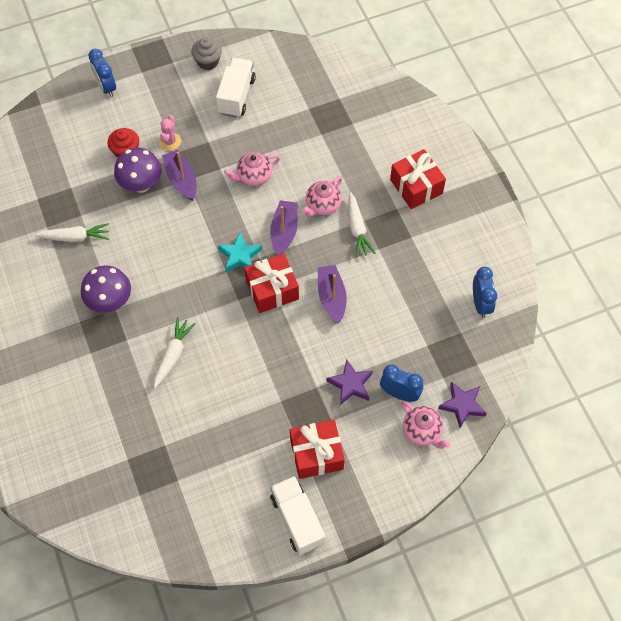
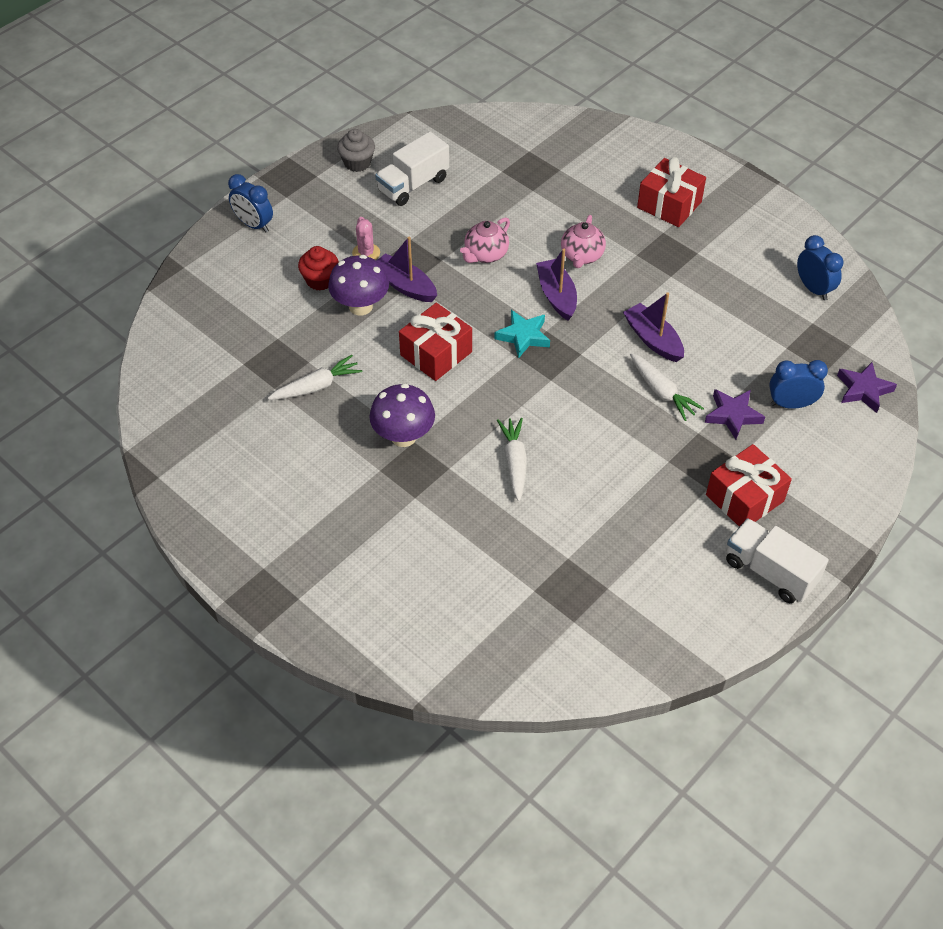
camera: 25 degrees left, 10 degrees down
(236, 96) = (413, 185): white truck -> white truck turned 120 degrees counterclockwise
(272, 290) = (582, 356): red gift -> red gift (436, 353)
(357, 229) = (635, 265): white carrot -> white carrot (662, 392)
(422, 431) = (840, 431): pink teapot -> none

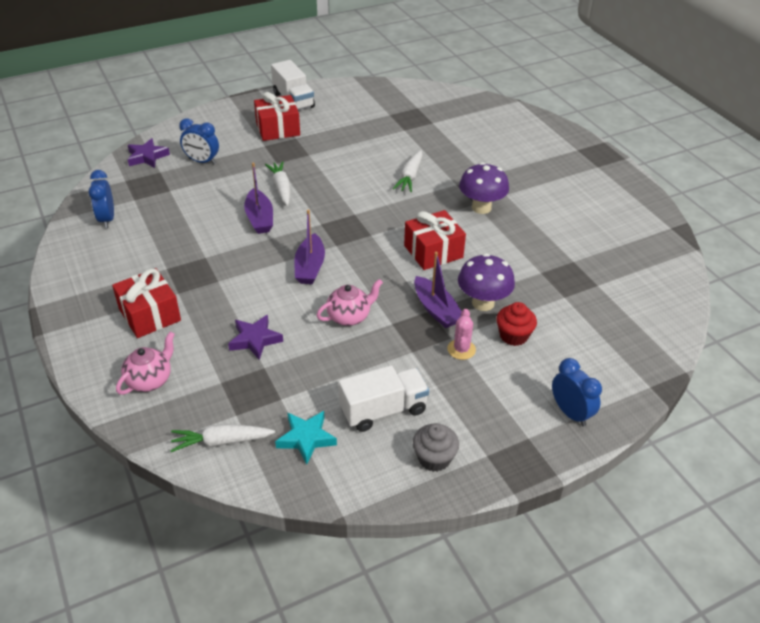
camera: 160 degrees left, 10 degrees down
(317, 386) = (538, 253): white carrot -> white carrot (221, 442)
(523, 336) = (357, 245): turquoise star -> turquoise star (306, 438)
(582, 256) = (265, 292): pink teapot -> pink teapot (150, 380)
(733, 415) = (246, 165): purple star -> purple star (255, 340)

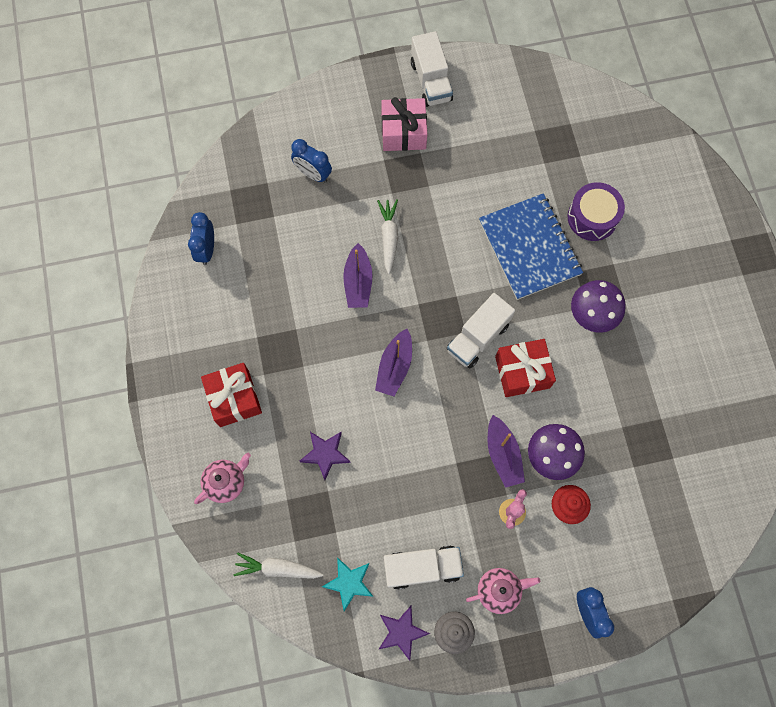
camera: 15 degrees right, 30 degrees up
(147, 157) = (256, 154): purple star -> purple star (401, 632)
(278, 129) = (403, 132): red gift -> pink gift
(349, 316) = (418, 444): pink teapot -> pink teapot (499, 590)
(383, 236) = (478, 337): none -> white truck
(410, 177) = (529, 248): white carrot -> blue notebook
(457, 153) = (592, 217): none -> purple drum

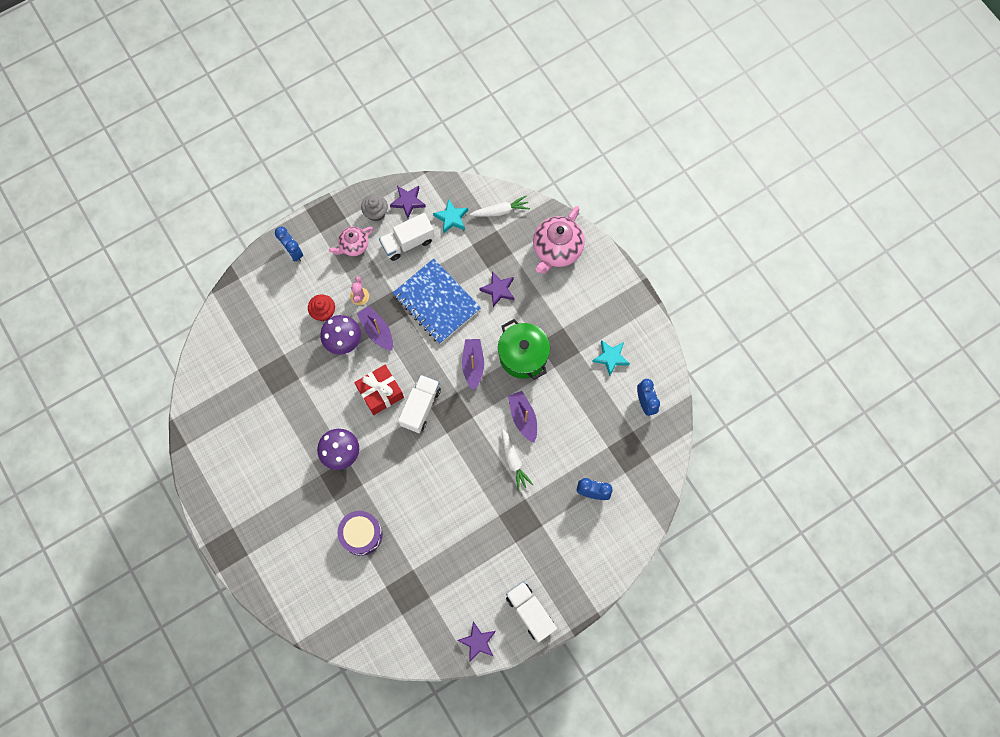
camera: 160 degrees right, 0 degrees up
(222, 316) = (611, 358): none -> turquoise star
(226, 482) = (557, 250): pink teapot -> pink teapot, size x1.70
(234, 398) = (576, 304): red gift -> none
(328, 356) = (523, 356): none -> green pot
(403, 132) = (535, 556): pink gift -> none
(497, 72) = (478, 642): none -> purple star
(529, 248) = (403, 491): blue notebook -> blue notebook (436, 302)

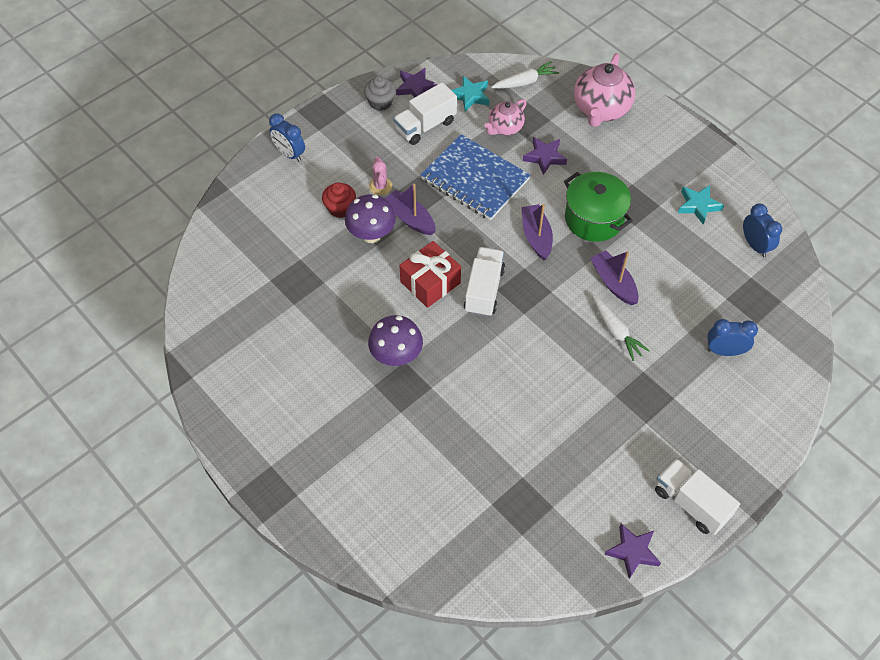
camera: 10 degrees left, 15 degrees down
(353, 246) = (362, 138): pink teapot -> pink teapot (505, 128)
(361, 534) = (444, 446): purple drum -> none

